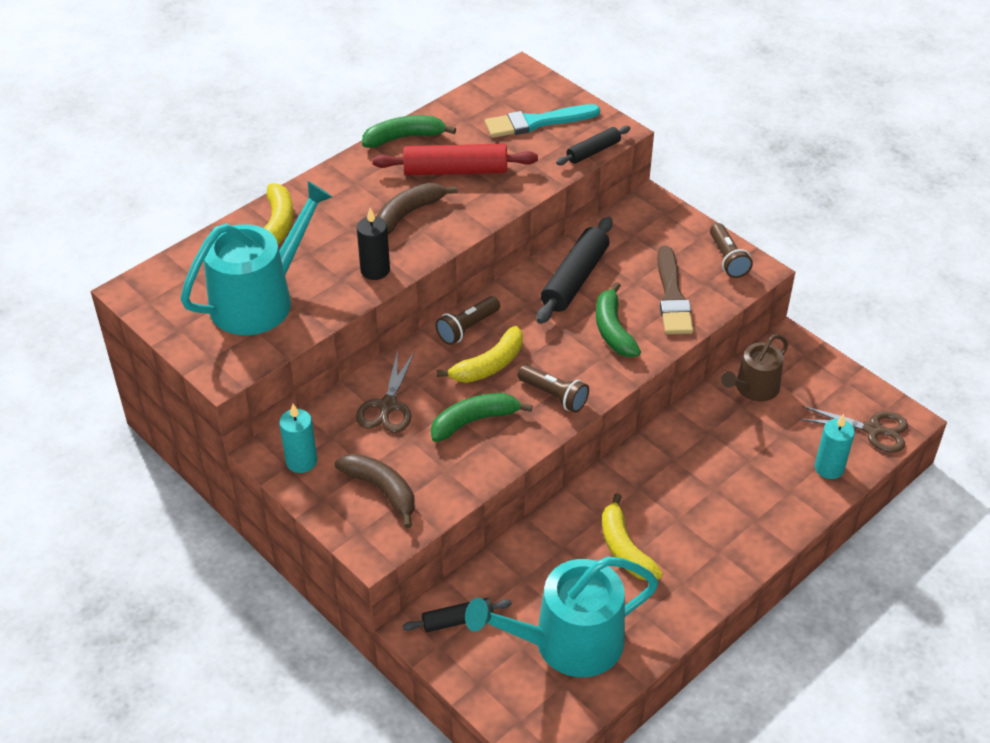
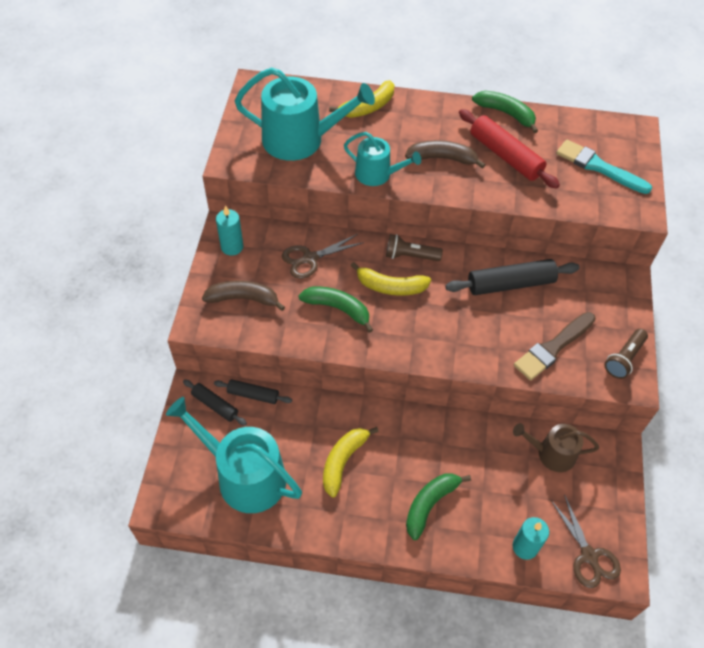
camera: 50 degrees right, 10 degrees up
(375, 270) = (377, 174): black candle -> turquoise watering can
(381, 490) = (243, 298): brown banana -> brown banana turned 90 degrees counterclockwise
(554, 396) = (398, 337): brown flashlight -> none
(593, 151) = (606, 213): black rolling pin -> black rolling pin (253, 395)
(613, 330) = (487, 333): green banana -> green banana (430, 504)

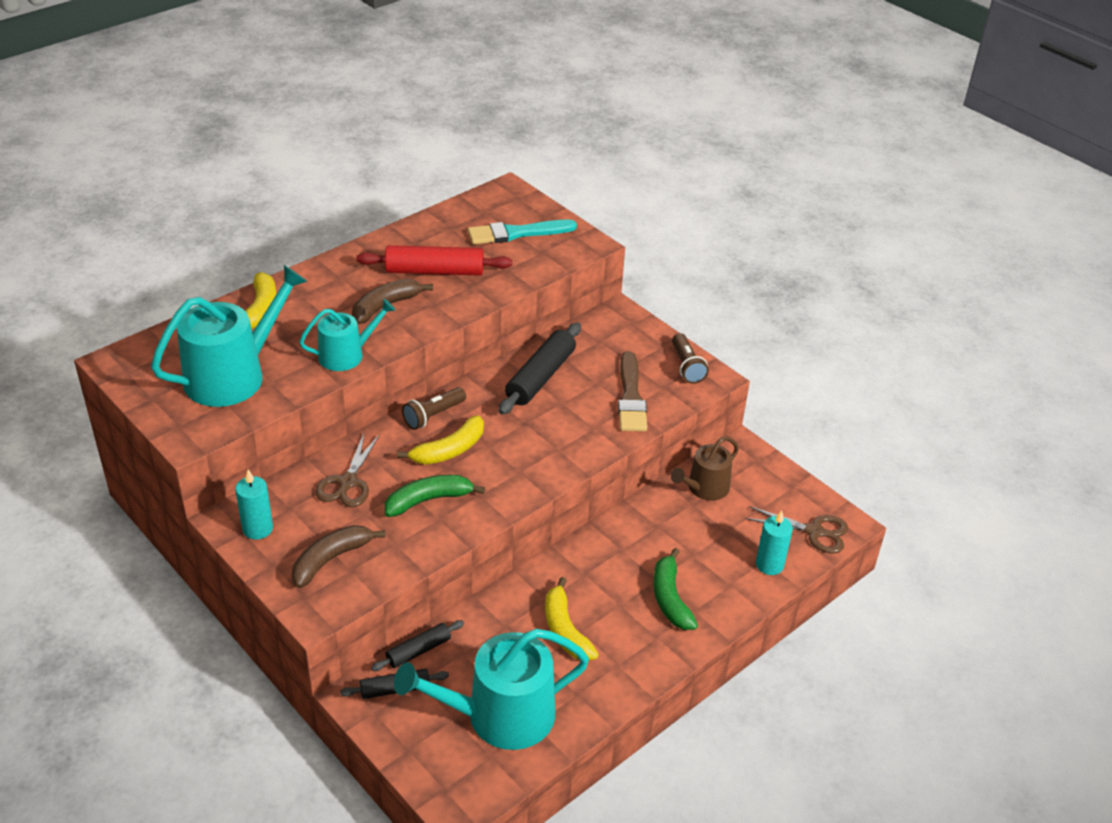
camera: 50 degrees left, 15 degrees down
(506, 113) = (390, 240): green banana -> none

